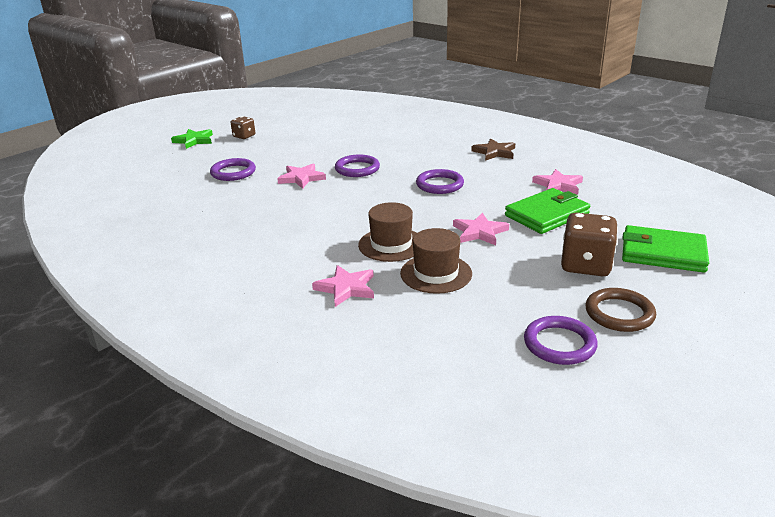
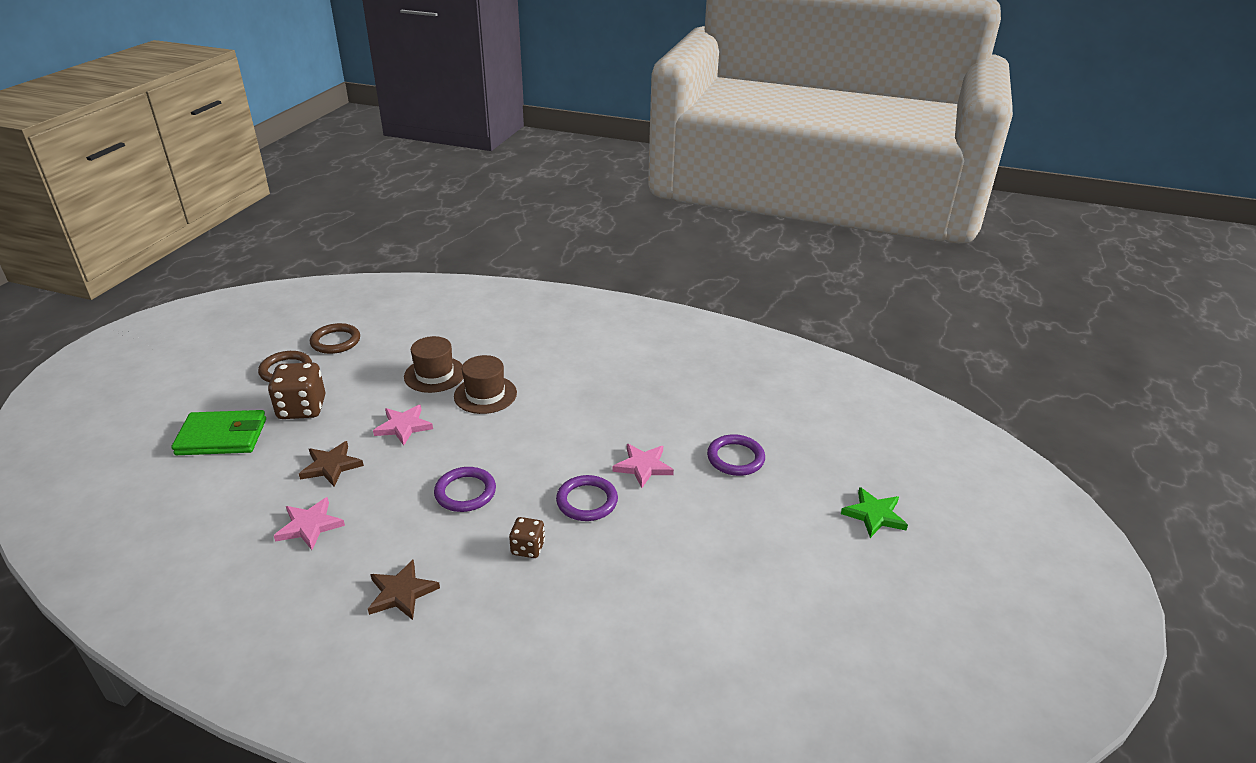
camera: 155 degrees right, 5 degrees up
(244, 136) = (817, 545): brown dice -> brown dice (528, 548)
(346, 288) = (502, 349): pink star -> none
(547, 215) = (331, 466): green wallet -> brown star
(559, 344) = (335, 341): purple ring -> brown ring

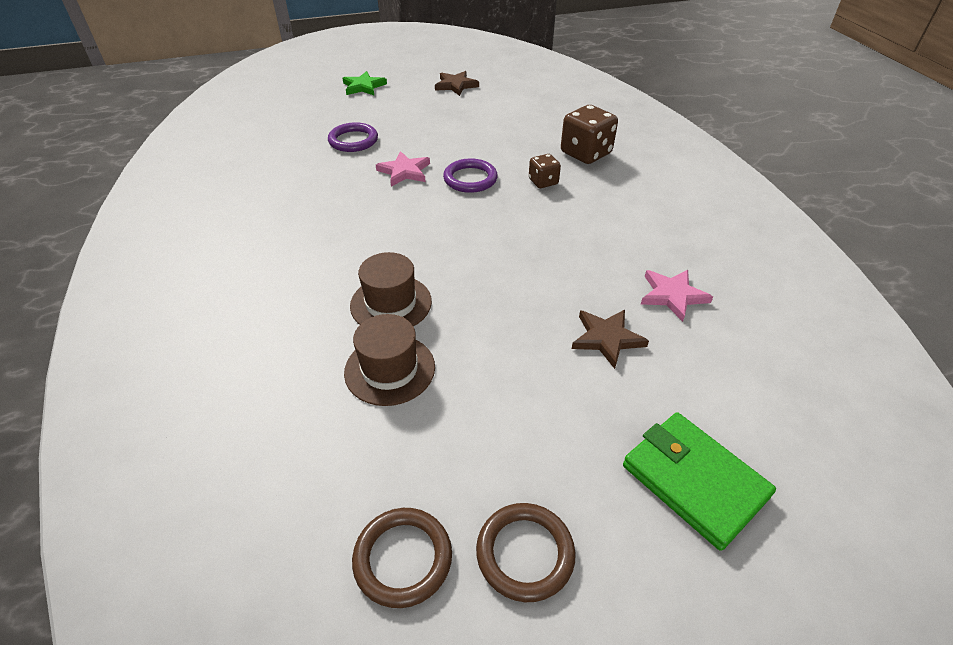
camera: 125 degrees left, 10 degrees up
(302, 408) = (568, 446): brown dice -> brown dice (585, 153)
(401, 593) = (647, 210): brown star -> brown star (456, 85)
(403, 426) = (500, 329): pink star -> none
(465, 492) = (531, 236): purple ring -> none

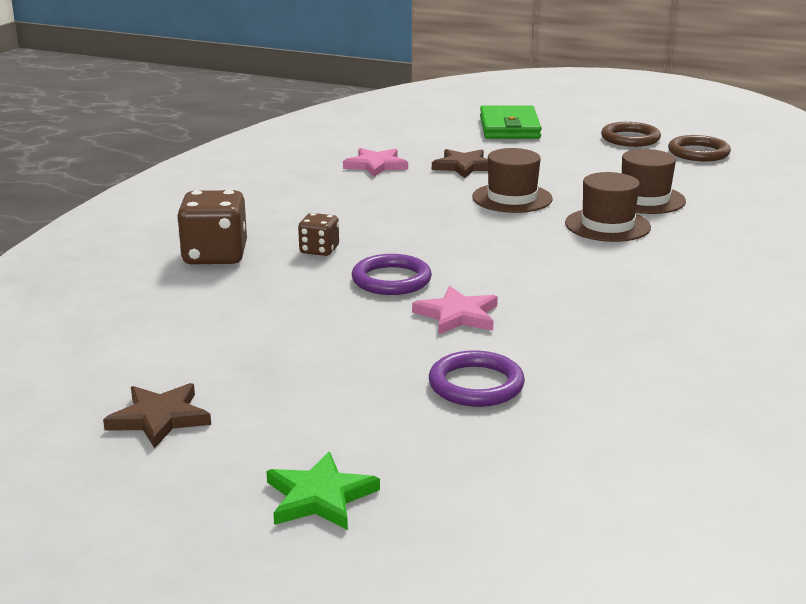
camera: 140 degrees left, 20 degrees down
(503, 304) = (512, 198): none -> brown hat

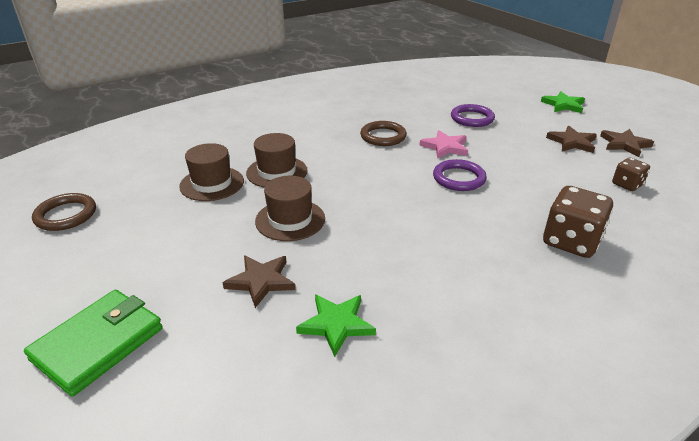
camera: 145 degrees left, 10 degrees up
(259, 391) = (572, 142): none -> brown star
(319, 250) = (487, 219): brown dice -> brown dice (627, 184)
(376, 165) = (336, 324): pink star -> green star
(630, 138) = (56, 260): brown ring -> brown ring (383, 136)

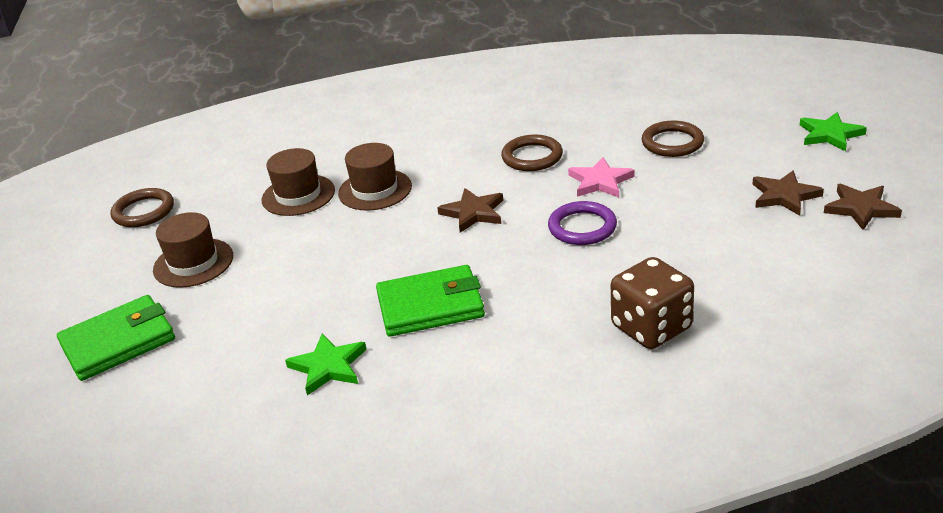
camera: 25 degrees right, 0 degrees up
(261, 281) = (285, 311): brown star -> brown star (473, 213)
(290, 220) = (353, 250): brown hat -> brown hat (193, 263)
(389, 254) = (430, 306): none -> green wallet
(472, 118) = (672, 143): purple ring -> brown ring
(627, 184) = (801, 267): brown dice -> none

